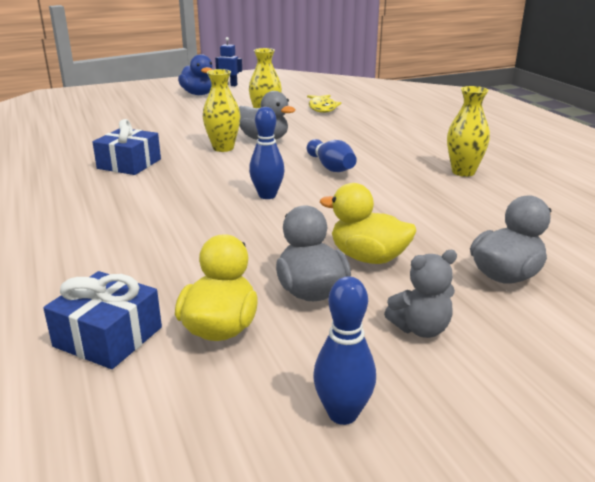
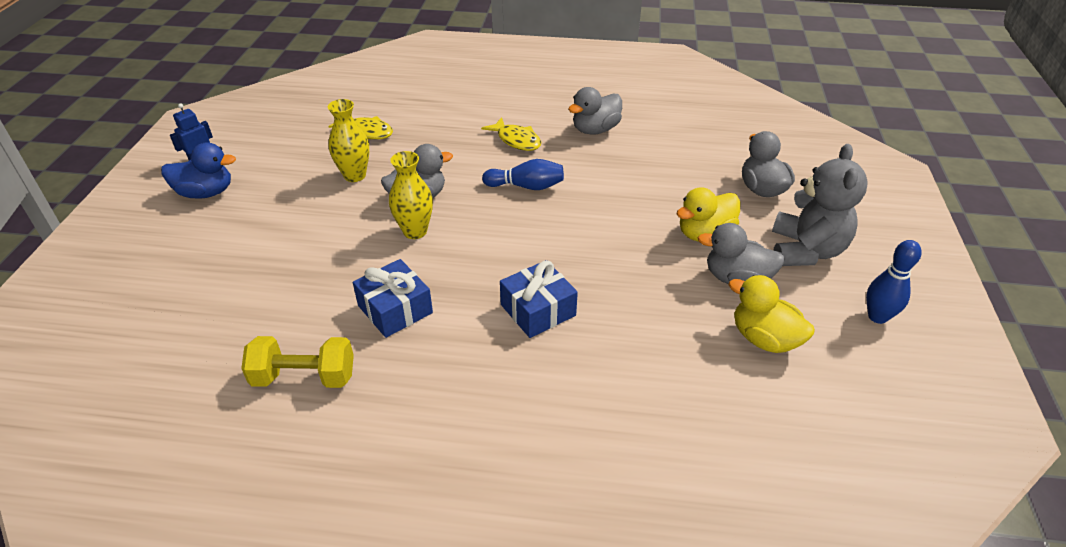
camera: 60 degrees left, 15 degrees up
(43, 158) = (304, 377): none -> yellow dumbbell
(108, 337) = (749, 402): blue gift -> blue gift (538, 310)
(267, 195) = (558, 243): blue bowling pin -> none
(391, 149) = (516, 140): none -> yellow fish
(420, 329) = (805, 251): grey teddy bear -> grey teddy bear, size x1.81
(463, 172) = (595, 130): yellow vase -> grey duck

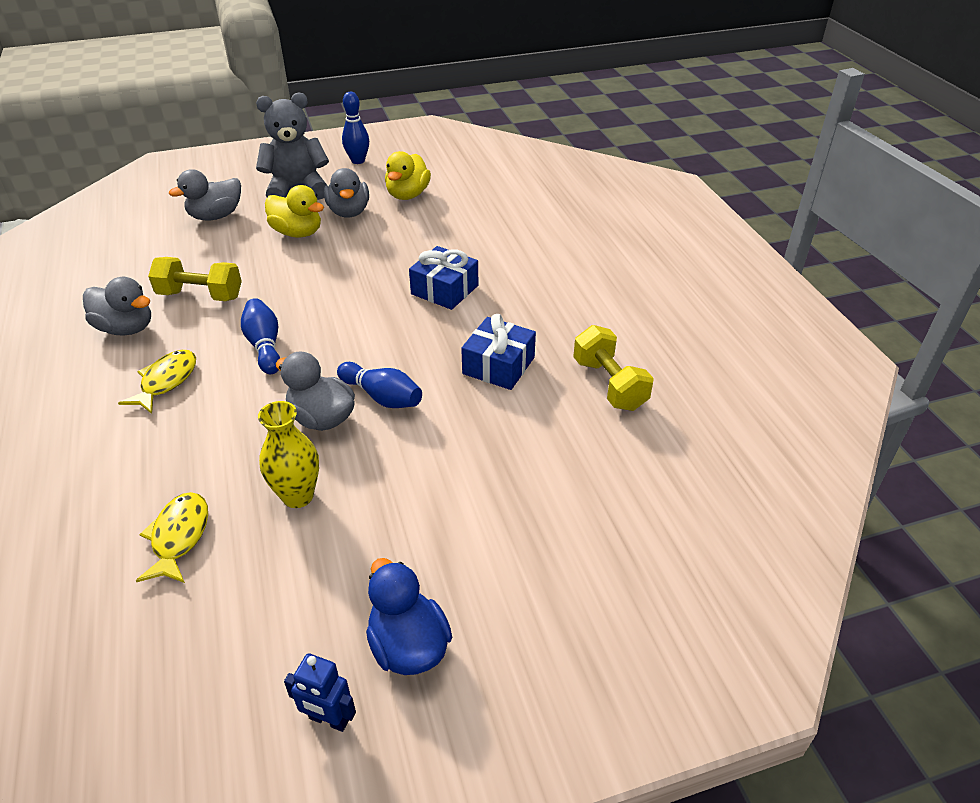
camera: 115 degrees left, 0 degrees up
(415, 231) = (382, 397): yellow vase -> blue bowling pin
(621, 165) = (200, 295): none -> yellow dumbbell

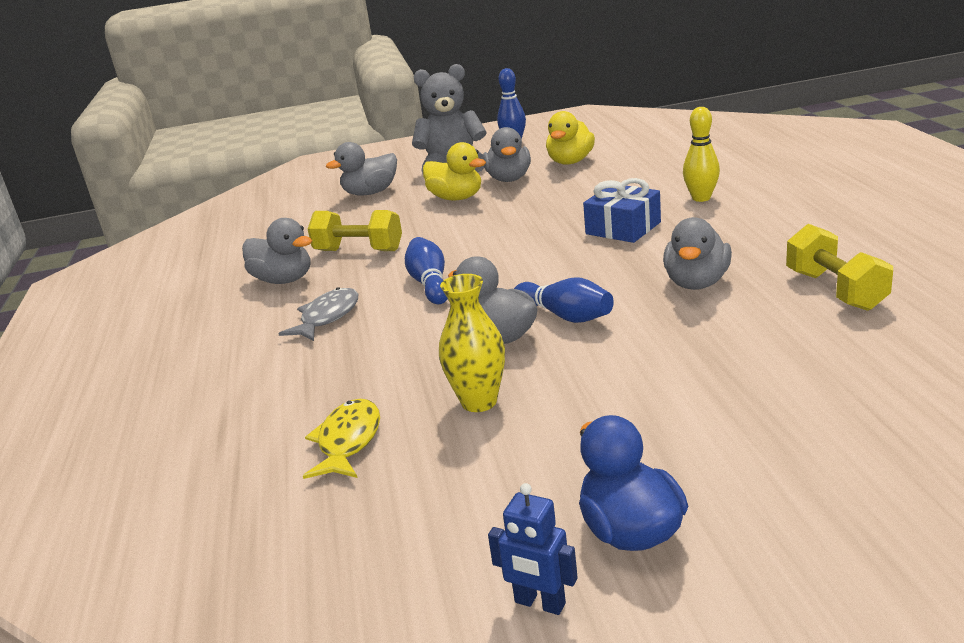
camera: 10 degrees right, 15 degrees down
(166, 381) = (327, 317): yellow fish -> grey fish
(498, 365) = (696, 283): blue gift -> grey duck
(517, 258) = (701, 198): none -> yellow bowling pin

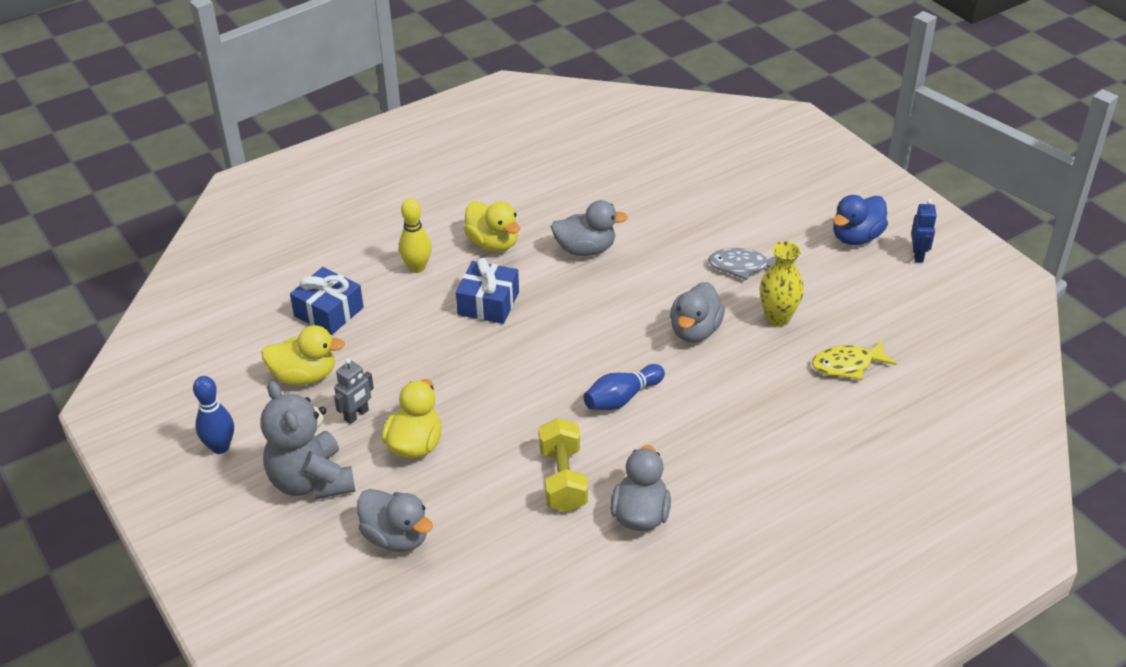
camera: 115 degrees left, 15 degrees up
(327, 317) = (699, 446): grey fish -> grey fish (742, 266)
(509, 179) = (356, 415): grey duck -> grey robot
(565, 316) = (653, 304): blue bowling pin -> none
(650, 166) = (329, 312): none -> blue gift
(730, 233) = (493, 243): none -> yellow duck
(835, 290) = (583, 190): yellow dumbbell -> none

